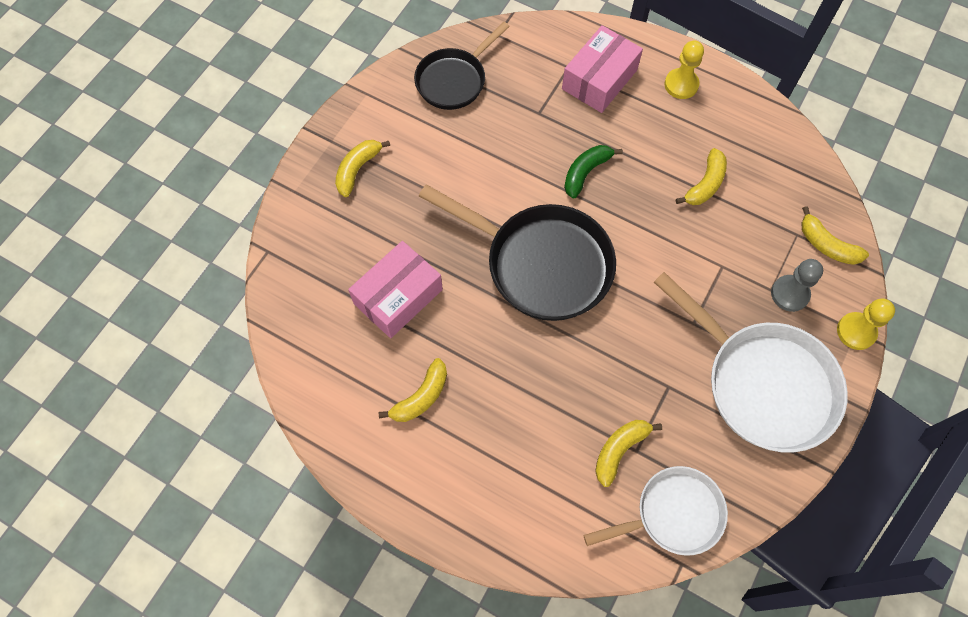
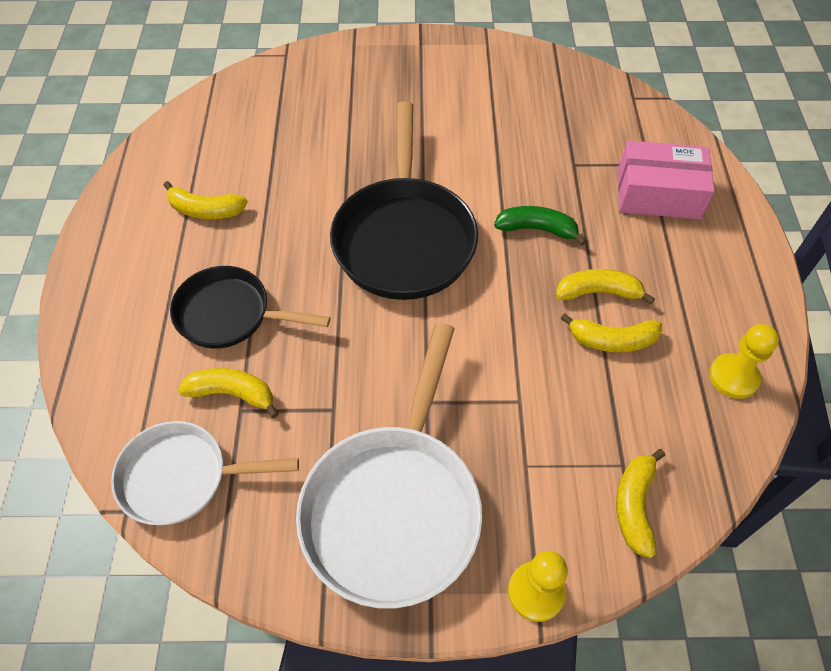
camera: 60 degrees right, 10 degrees down
(357, 169) = (405, 71): yellow banana -> yellow banana (598, 292)
(398, 296) = (297, 151): pink box -> none
(454, 80) = (553, 91): black pan -> black pan (230, 314)
(673, 514) = (181, 477): white pan -> white pan turned 135 degrees clockwise
(681, 85) = (720, 265): yellow pawn -> yellow pawn (733, 377)
(790, 294) = (534, 489): grey pawn -> none

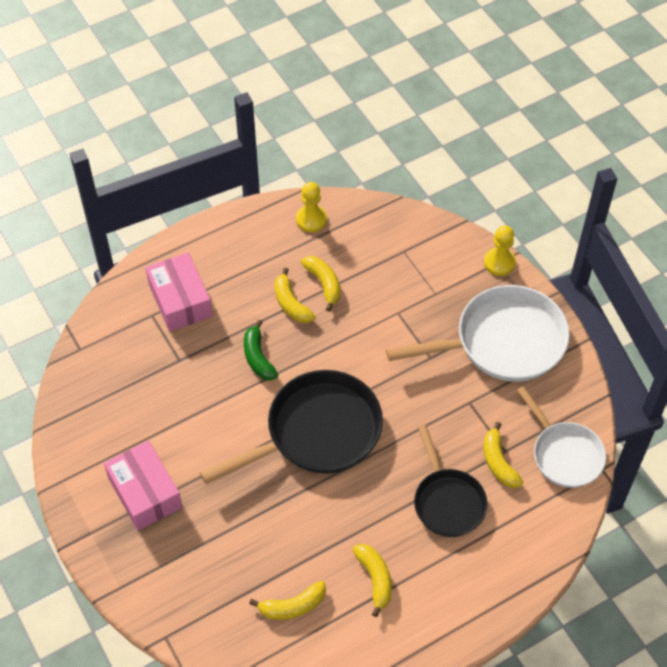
camera: 120 degrees left, 0 degrees up
(434, 88) = (145, 492): none -> pink box
(634, 505) = (424, 239): yellow banana -> yellow banana (293, 606)

